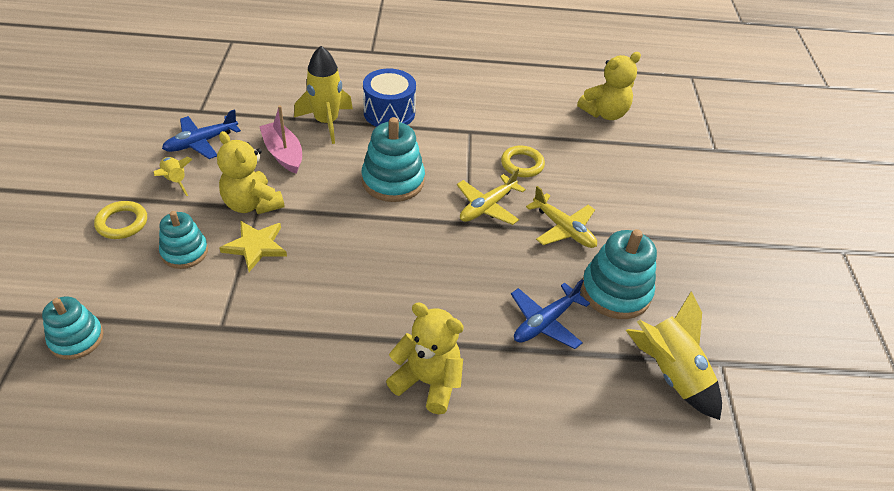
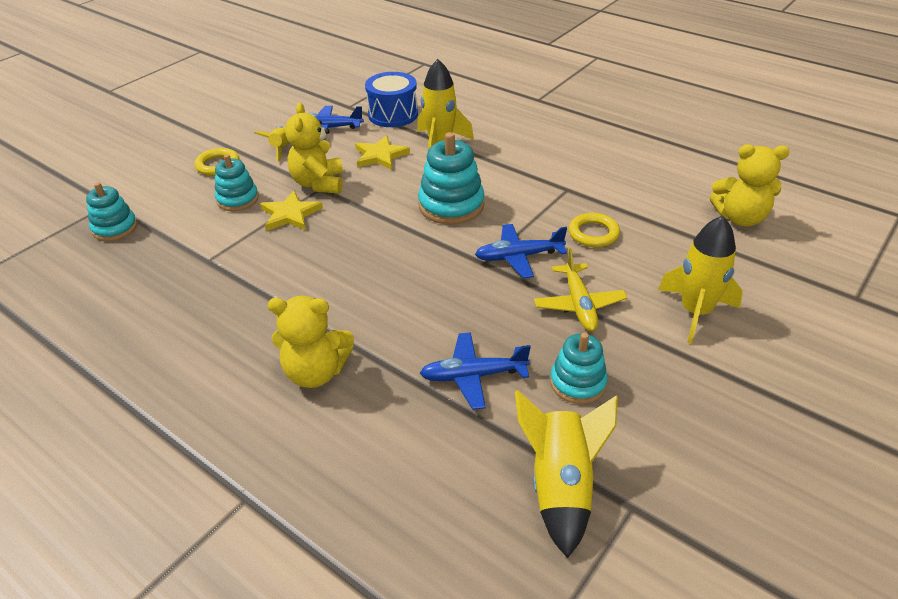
camera: 40 degrees right, 5 degrees down
(283, 154) = (380, 155): pink boat -> yellow star
(389, 113) = (504, 151): blue drum -> blue drum (393, 114)
(428, 381) = (316, 372): yellow teddy bear -> yellow teddy bear turned 120 degrees clockwise
(487, 207) = (518, 256): yellow plane -> blue plane
(615, 291) = (577, 383): turquoise stacking toy -> turquoise stacking toy, size x0.65
(638, 201) = (695, 312): none -> yellow rocket

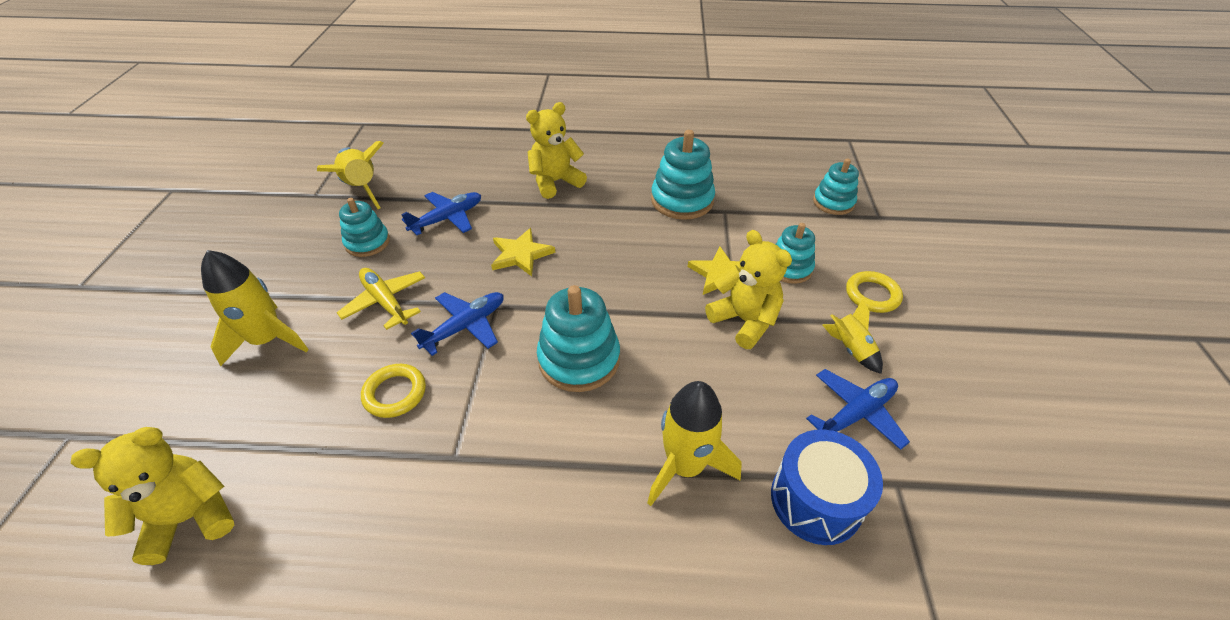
camera: 145 degrees right, 5 degrees up
(225, 287) = (682, 200): none -> turquoise stacking toy
(380, 155) = (732, 398): yellow star -> yellow star (521, 254)

